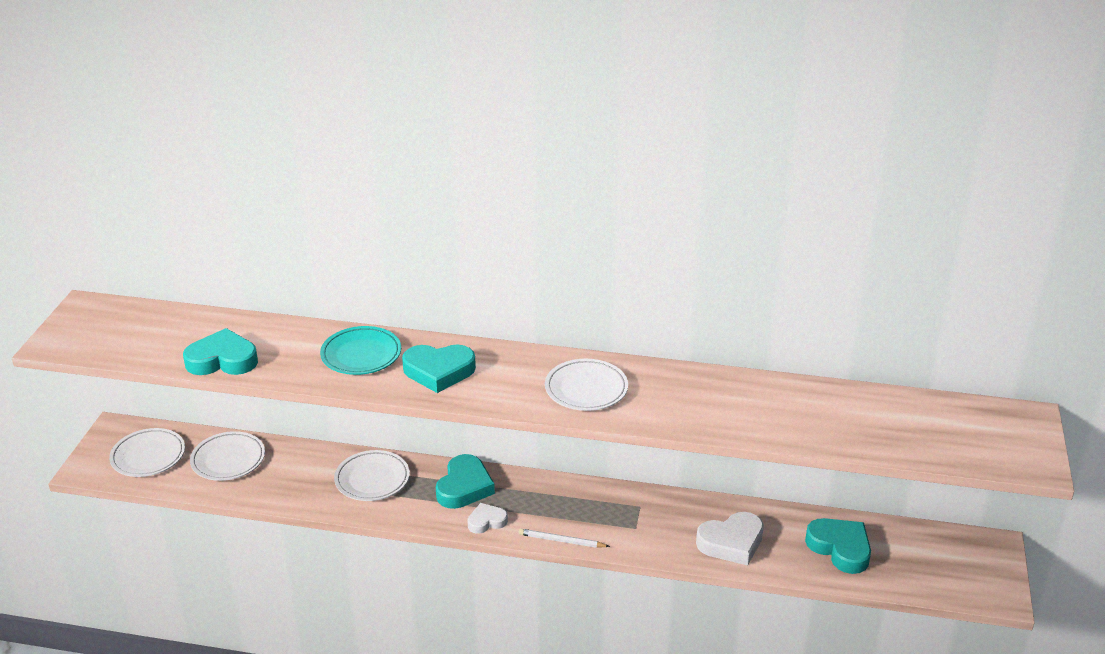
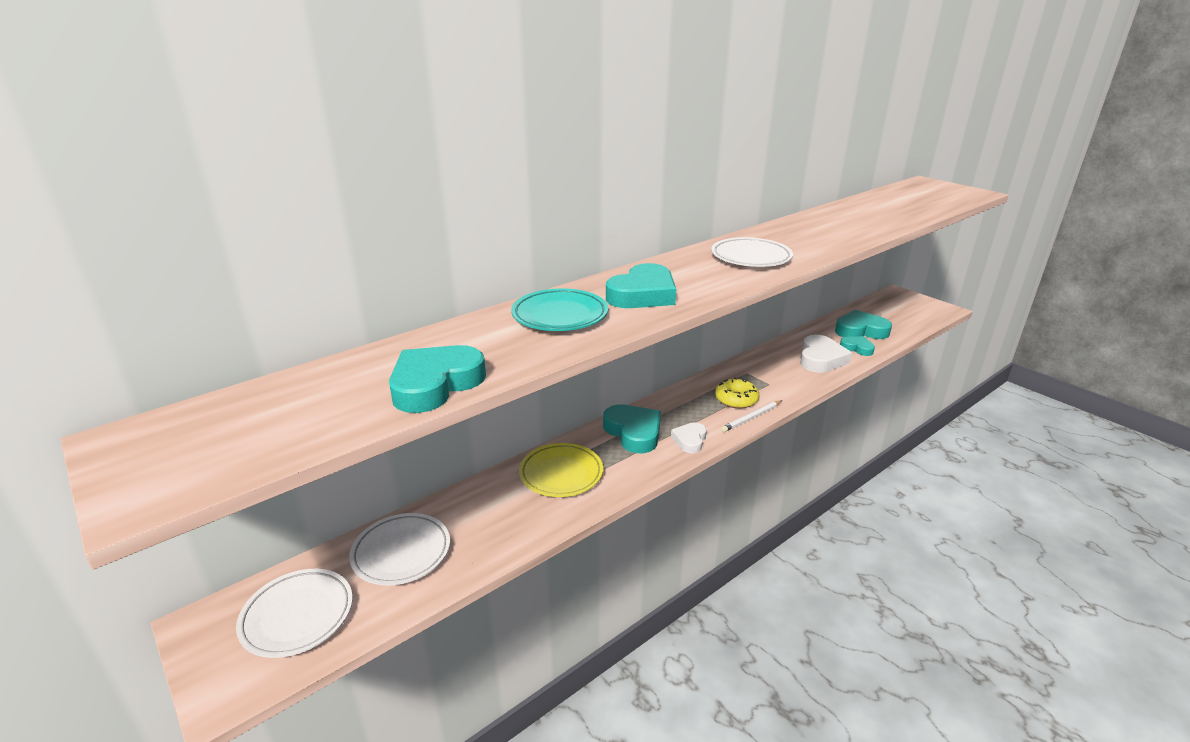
camera: 50 degrees left, 5 degrees down
(372, 479) = (561, 474): white plate -> yellow plate
(583, 519) = (736, 399): none -> yellow donut
(791, 559) = (857, 348): none -> turquoise heart

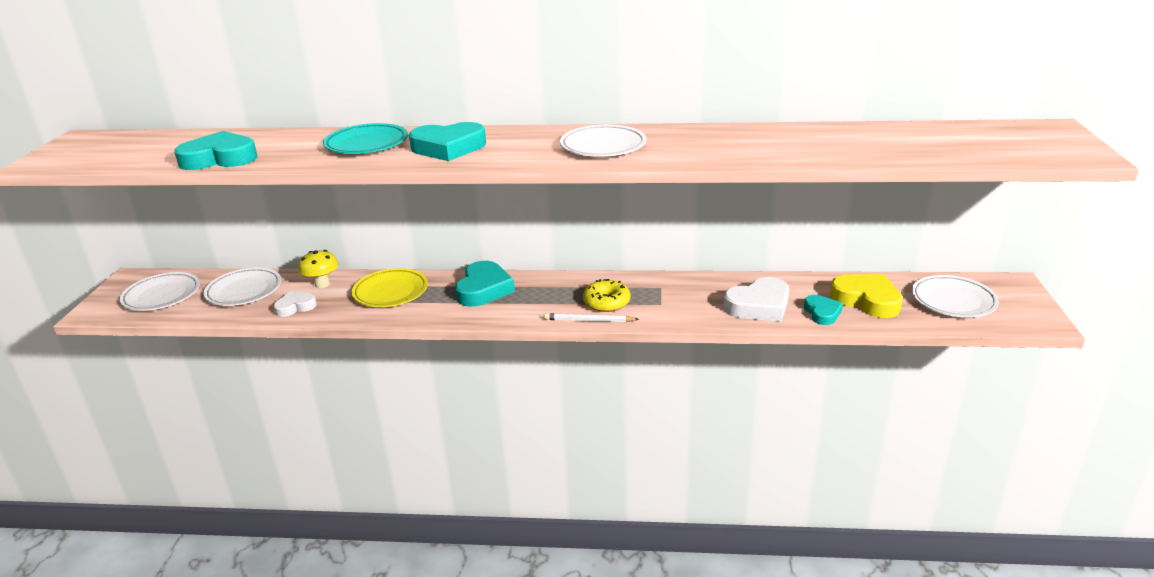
camera: 45 degrees right, 0 degrees up
(478, 501) = (322, 284): none -> yellow mushroom
(690, 440) = (510, 313): white heart -> white heart (295, 307)
(860, 330) = (866, 300): turquoise heart -> yellow heart
(894, 314) = (953, 301): none -> white plate

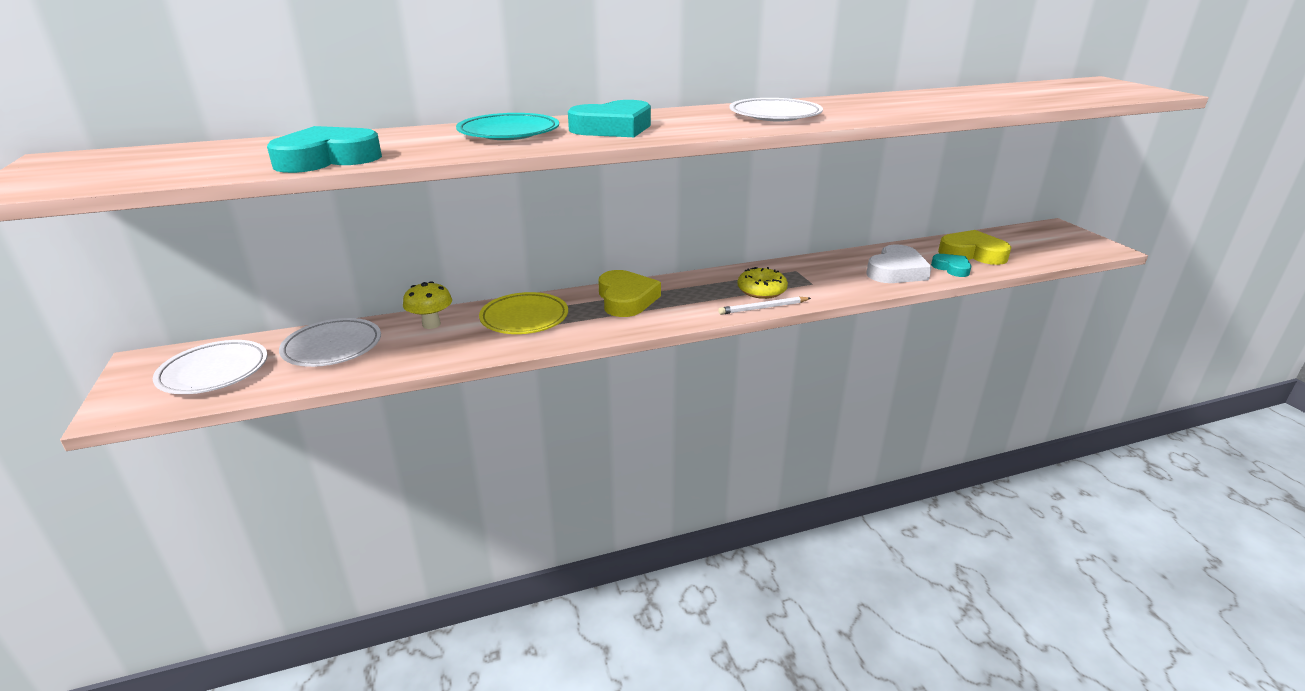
camera: 25 degrees left, 0 degrees up
(295, 307) = (420, 352): white heart -> none
(484, 289) = (626, 299): turquoise heart -> yellow heart
(953, 301) = (1033, 244): white plate -> none

